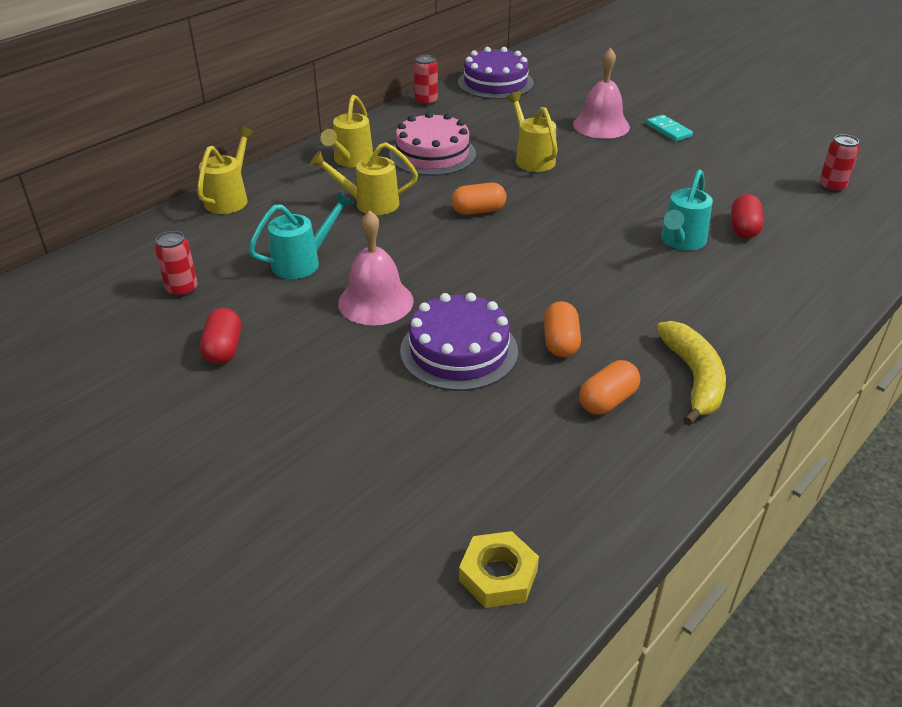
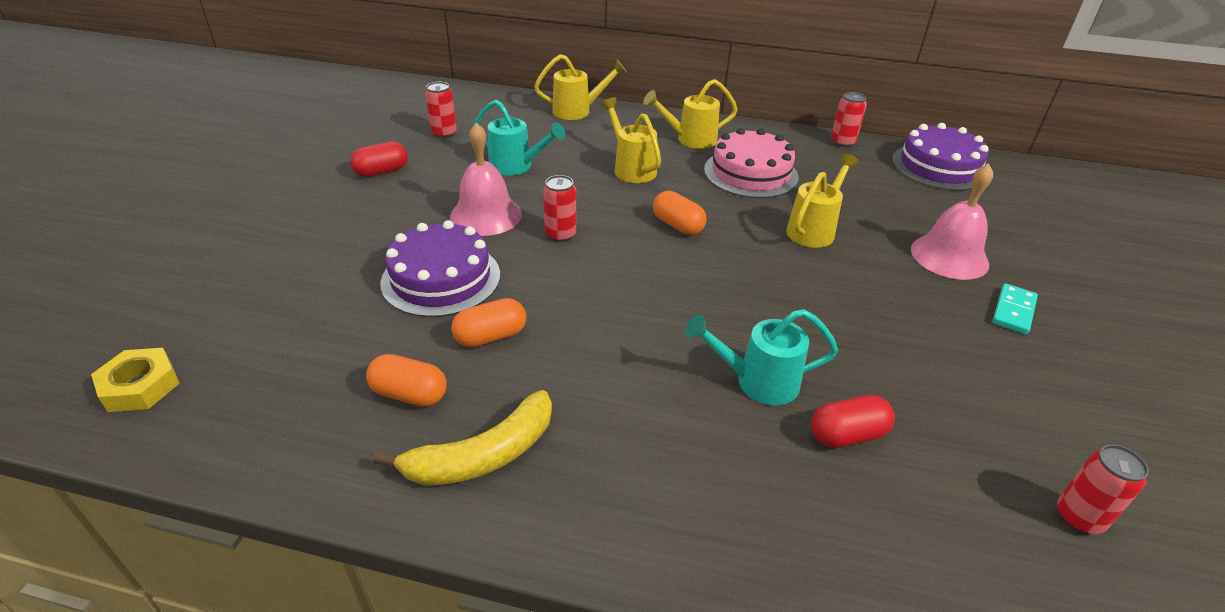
camera: 60 degrees right, 0 degrees up
(443, 270) = (560, 235): none -> red can

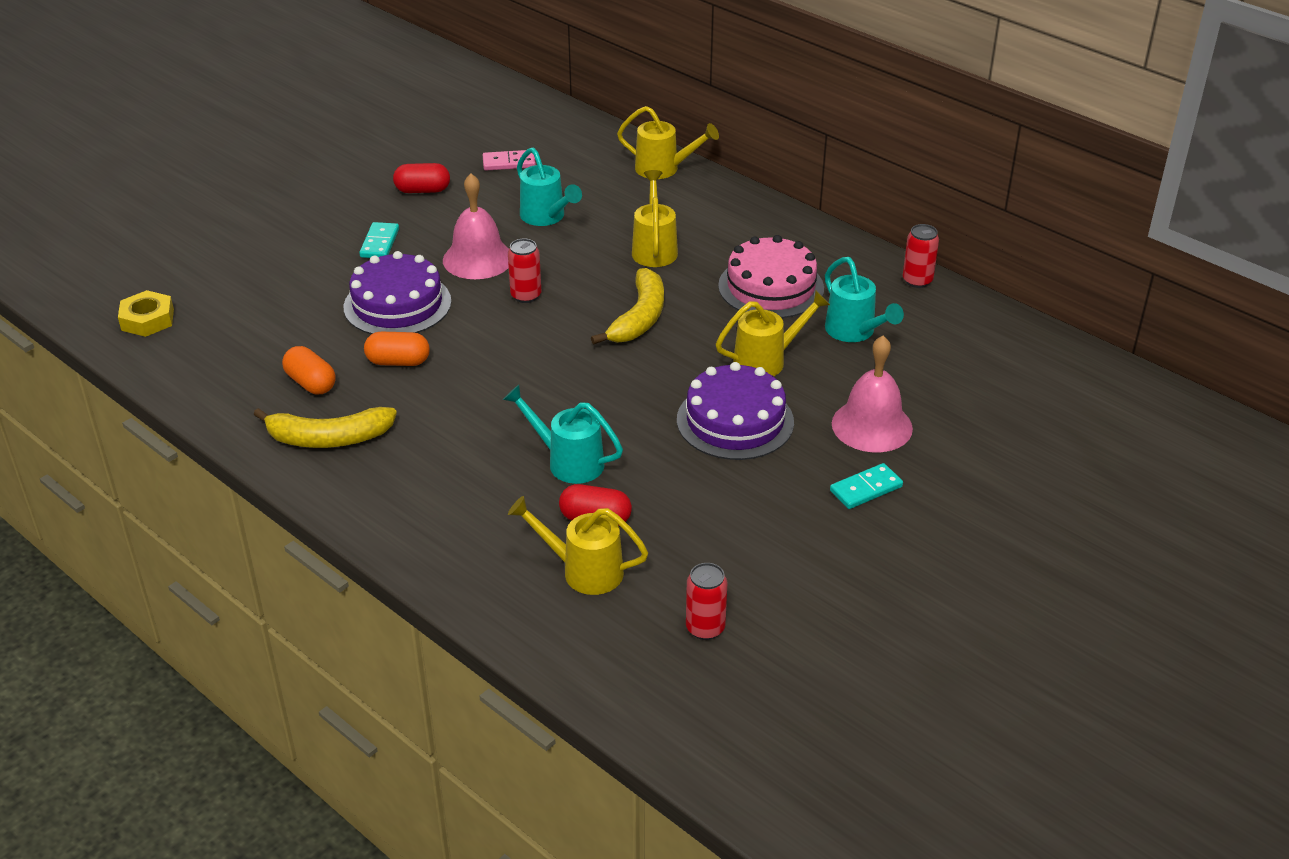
camera: 30 degrees right, 0 degrees up
(375, 226) = (380, 243): none -> turquoise domino
(444, 133) = (509, 163): red can -> pink domino
(677, 225) = (639, 318): orange capsule -> yellow banana
(691, 139) = (749, 233): yellow watering can -> yellow watering can (584, 571)
(847, 189) = (854, 332): none -> turquoise watering can
(939, 167) = (994, 338): purple cake -> purple cake (735, 421)

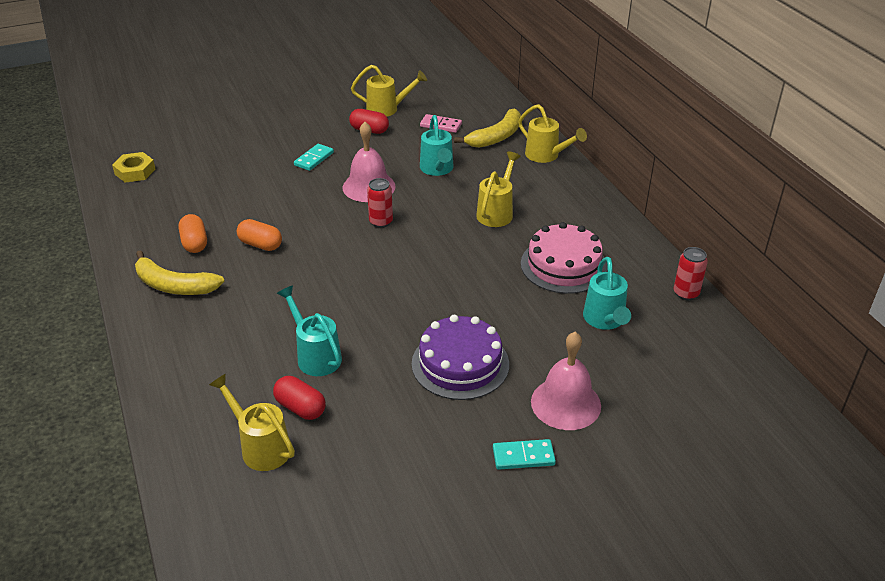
camera: 25 degrees right, 0 degrees up
(397, 304) = (292, 204): purple cake -> none
(639, 318) = (448, 261): yellow banana -> yellow banana (496, 137)
(705, 628) = (312, 530): red can -> none
(766, 361) = (518, 323): yellow watering can -> yellow watering can (387, 109)

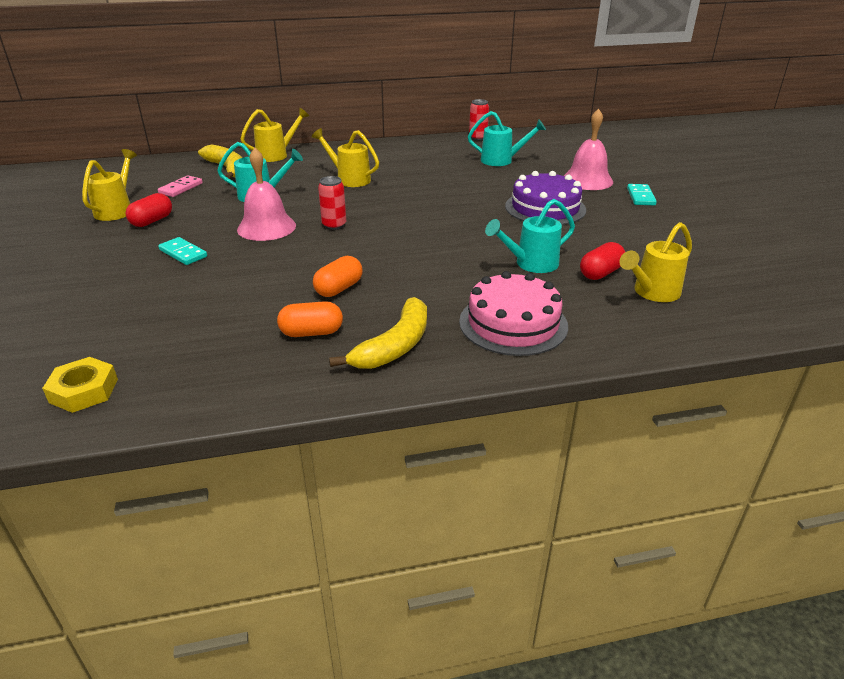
camera: 80 degrees left, 5 degrees down
(563, 265) = (433, 165): pink cake -> pink cake (513, 323)

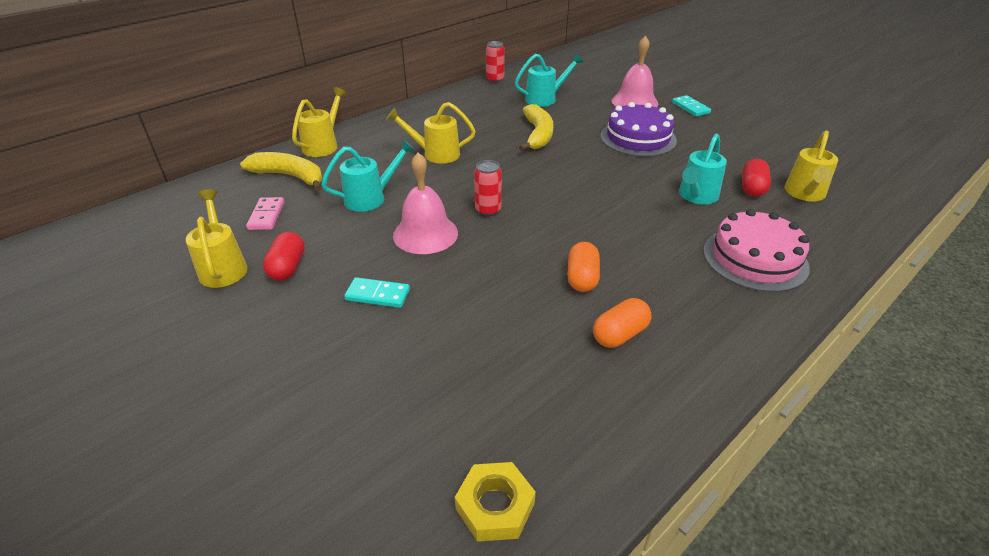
camera: 30 degrees left, 5 degrees up
(394, 346) = (702, 318): yellow banana -> yellow banana (538, 135)

